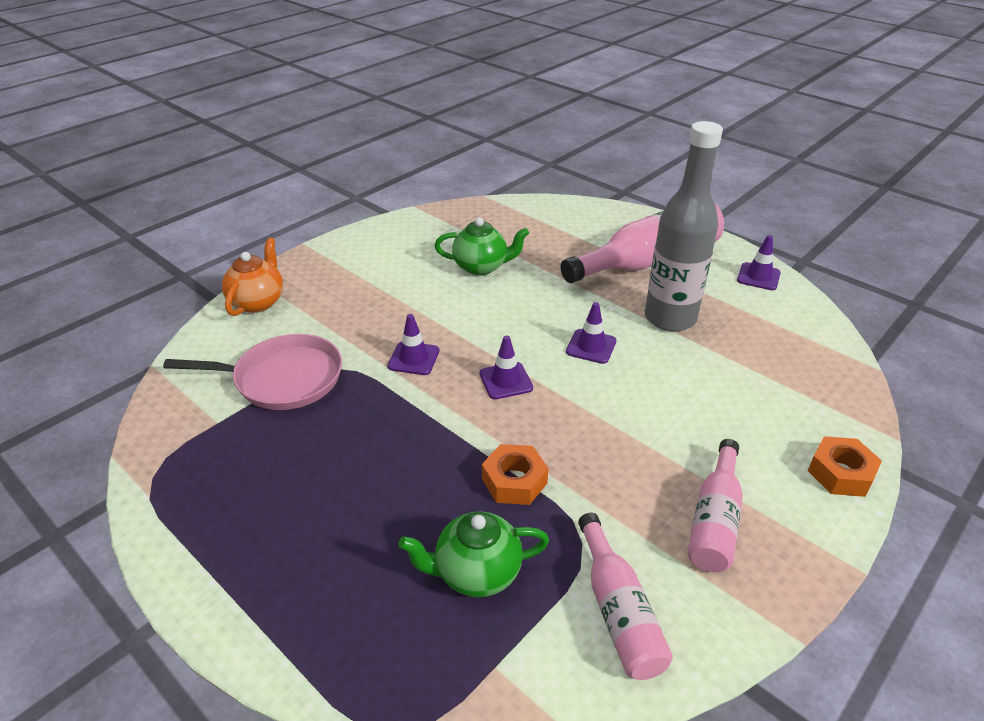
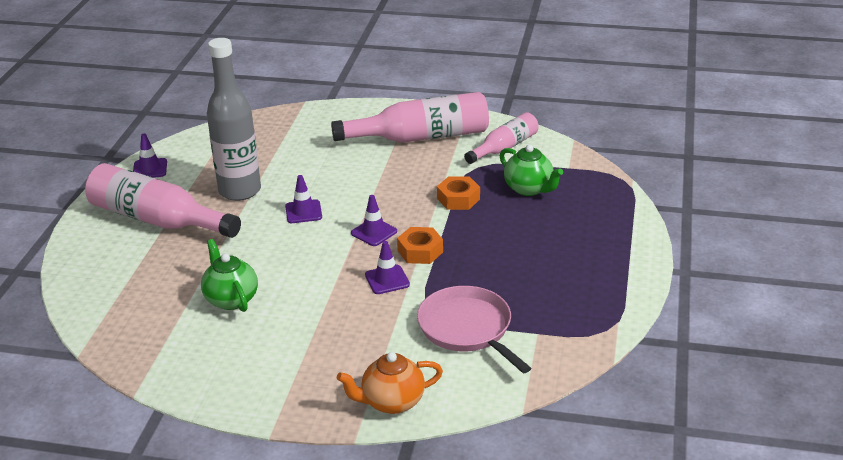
camera: 120 degrees left, 5 degrees down
(714, 520) = (421, 137): pink bottle -> pink bottle, size x1.70
(840, 473) = (350, 112): orange nut -> orange nut (420, 251)

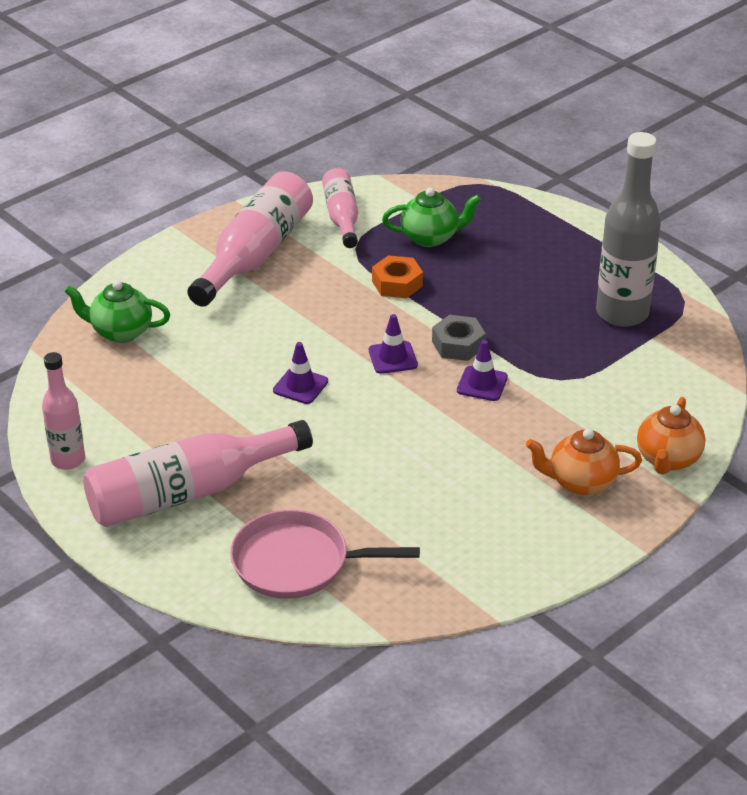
camera: 55 degrees left, 5 degrees up
(150, 169) = (68, 460): purple traffic cone -> pink bottle
(231, 299) = (403, 495): green teapot -> green teapot (121, 332)
(240, 191) = (203, 412): grey bottle -> grey bottle (622, 313)
(321, 370) = (581, 482): none -> orange teapot
(420, 251) = (458, 344): orange nut -> grey nut
(468, 329) = (607, 371): pink pan -> pink pan (297, 562)

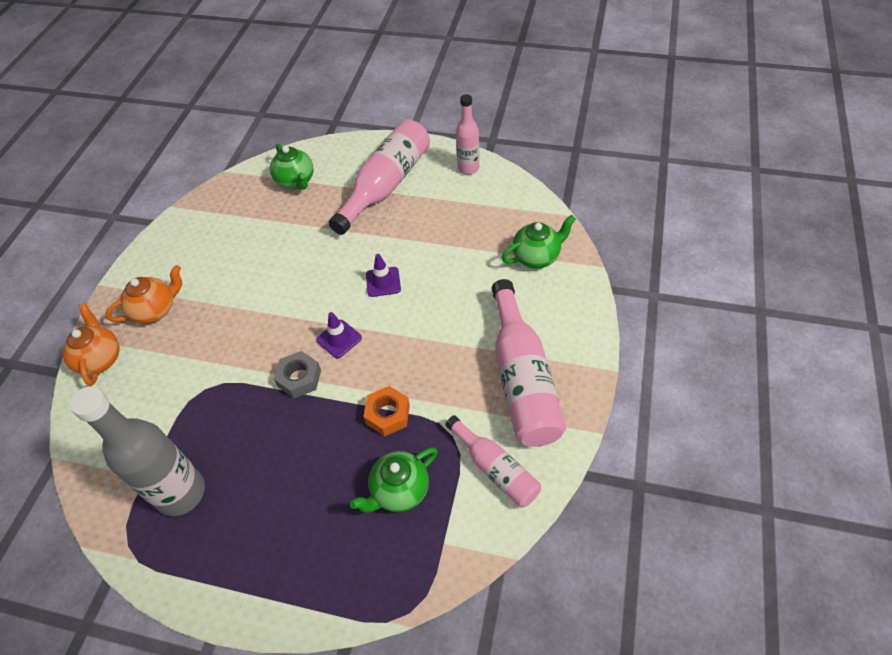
camera: 150 degrees right, 15 degrees up
(297, 562) = (296, 181): pink pan -> green teapot
(482, 384) = (261, 352): purple traffic cone -> none

